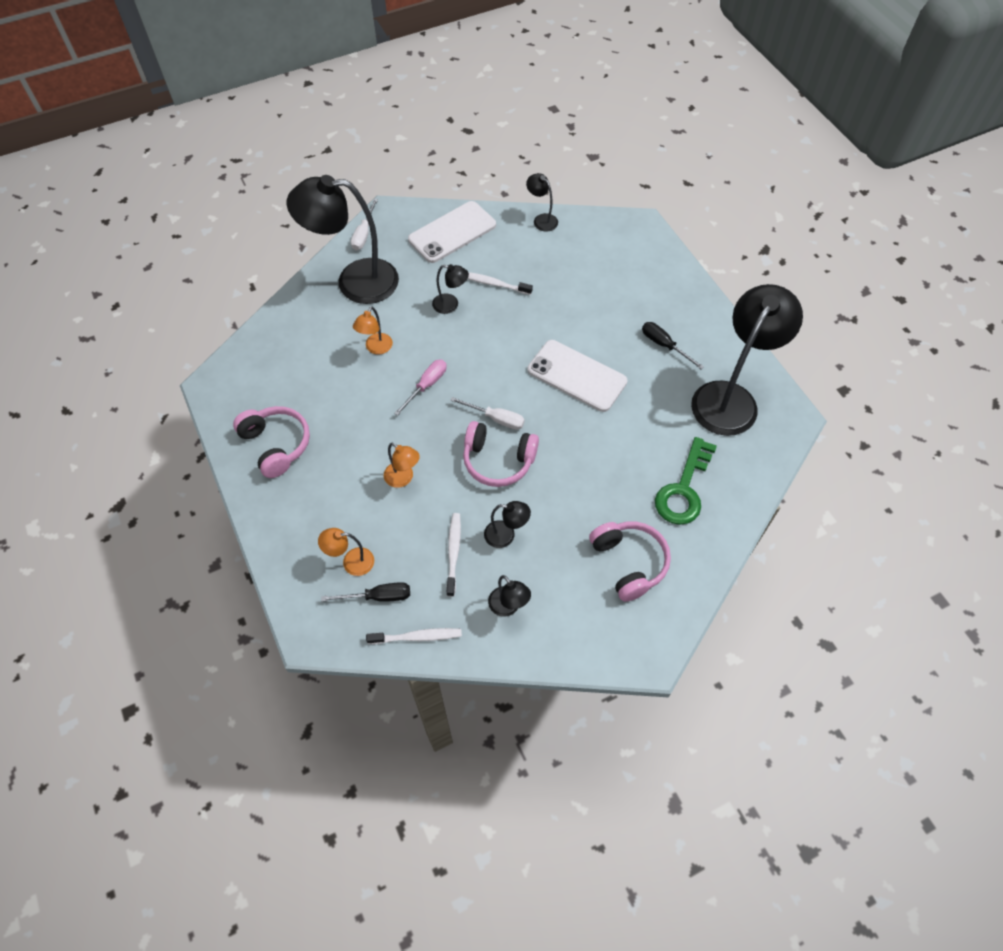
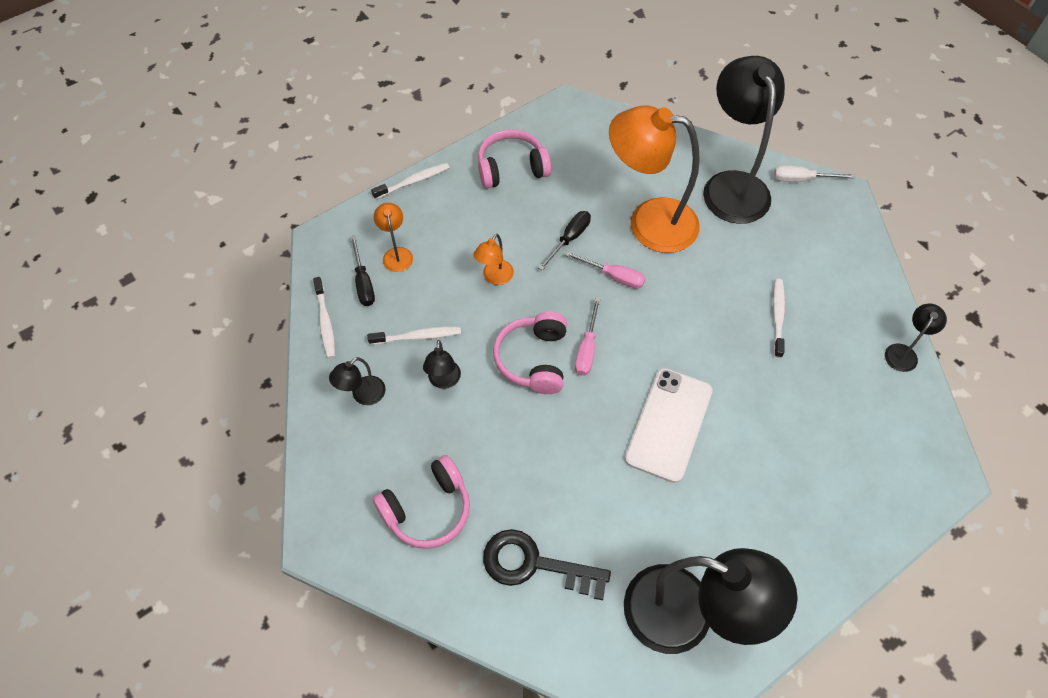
camera: 80 degrees right, 0 degrees up
(262, 537) = (413, 181): none -> white toothbrush
(276, 445) = (512, 168): pink headphones -> pink headphones turned 150 degrees counterclockwise
(376, 348) = (648, 222): orange lamp -> orange lamp, size x2.33
(451, 305) = (730, 279): black lamp -> none
(452, 232) = (840, 261): white phone -> none
(496, 419) = (587, 349): white screwdriver -> pink screwdriver
(664, 345) = (747, 523): black screwdriver -> black screwdriver (569, 239)
(684, 489) = (534, 564): green key -> black key

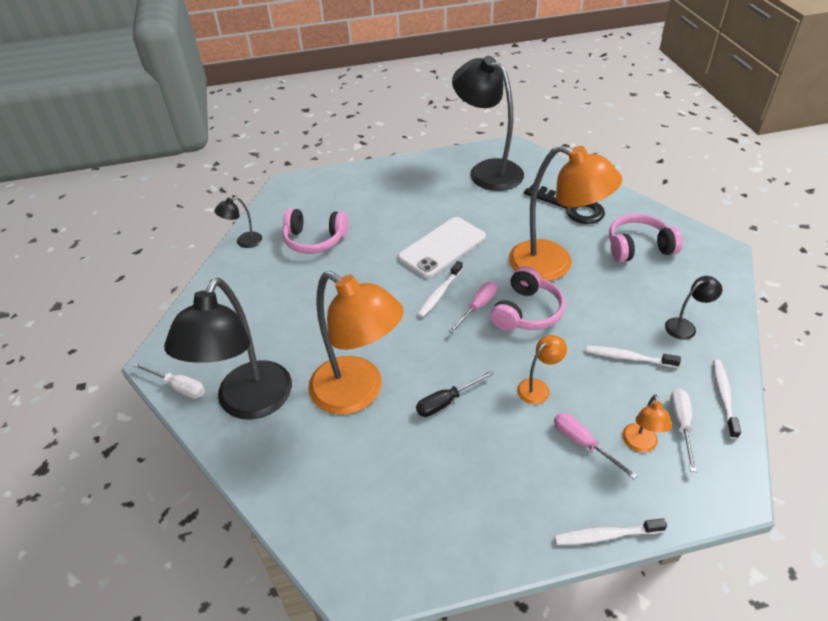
camera: 155 degrees left, 15 degrees down
(363, 282) = (681, 424): black screwdriver -> white screwdriver
(444, 381) = (610, 318): black lamp -> none
(512, 168) = (473, 509): pink headphones -> pink headphones (315, 240)
(525, 440) = (553, 265): none -> orange lamp
(613, 276) = (423, 354): pink screwdriver -> pink screwdriver (583, 443)
(777, 317) = (310, 286): white toothbrush -> white toothbrush (439, 293)

